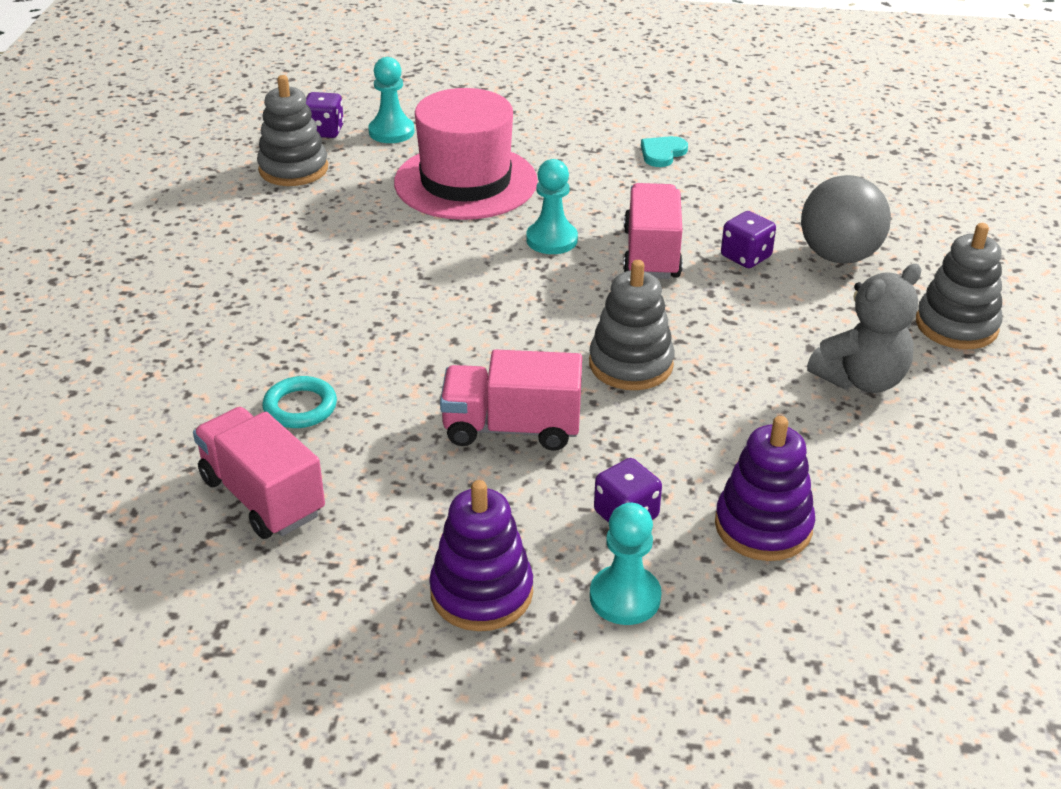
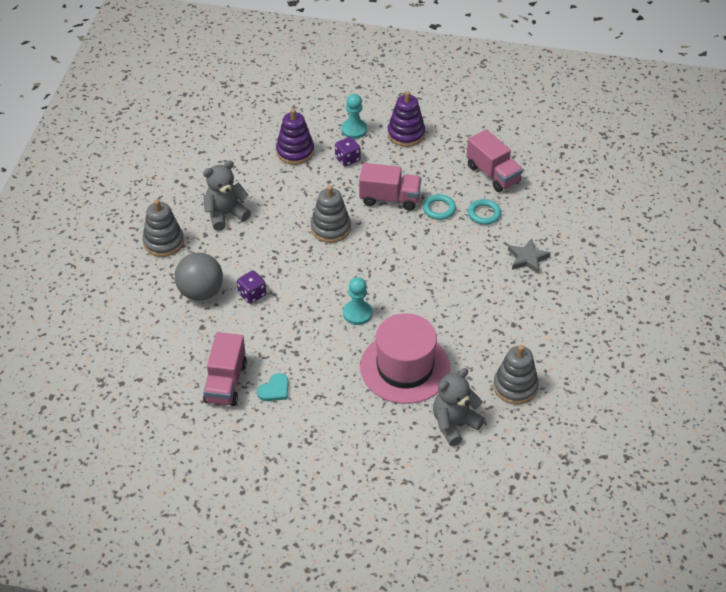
camera: 175 degrees left, 10 degrees up
(226, 331) = (527, 258): none -> grey star
(324, 131) = (501, 428): purple dice -> none
(391, 132) = (454, 424): turquoise pawn -> grey teddy bear
(400, 412) = (439, 209): none -> turquoise ring
(651, 254) = (303, 299): pink truck -> pink truck (226, 382)

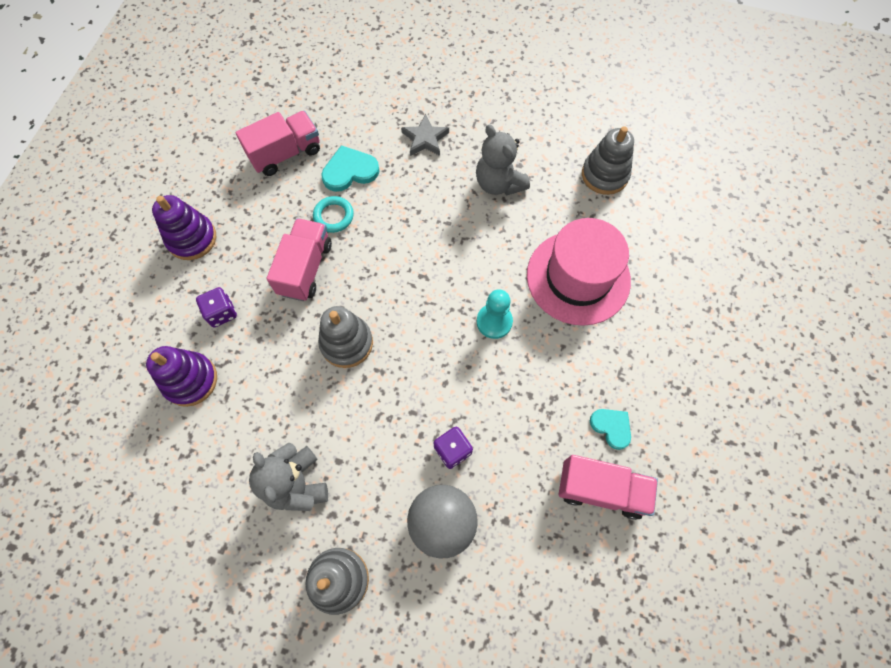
camera: 85 degrees left, 20 degrees up
(354, 130) = (166, 300): turquoise pawn -> none
(454, 424) = (655, 237): grey teddy bear -> grey teddy bear (499, 183)
(484, 214) = (350, 171): turquoise ring -> turquoise heart

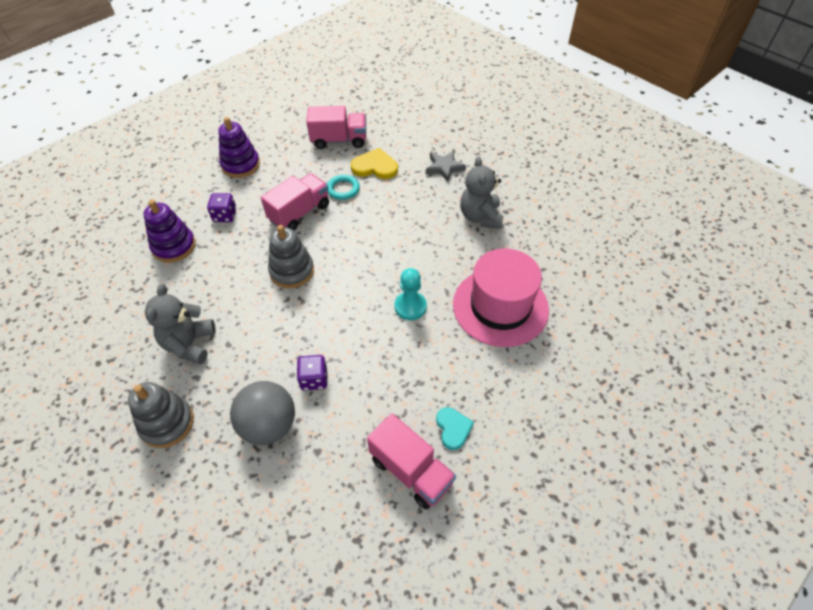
camera: 30 degrees right, 15 degrees down
(350, 171) = (375, 167): turquoise heart -> yellow heart
(604, 175) = (573, 245): grey stacking toy -> none

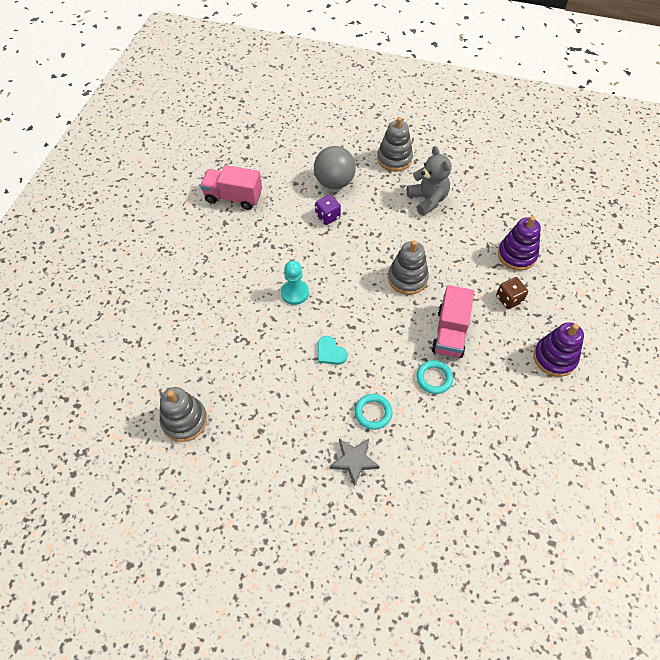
camera: 150 degrees right, 5 degrees up
(225, 215) = (509, 299): purple dice -> brown dice
(339, 140) = (493, 443): pink truck -> none
(375, 167) = (426, 424): yellow heart -> none
(409, 188) = (373, 413): none -> turquoise ring
(453, 428) = (219, 228): turquoise heart -> turquoise heart (330, 352)
(480, 217) = (282, 411): grey teddy bear -> none
(500, 306) = (223, 325): pink hat -> none
(568, 243) = (184, 420): none -> grey stacking toy

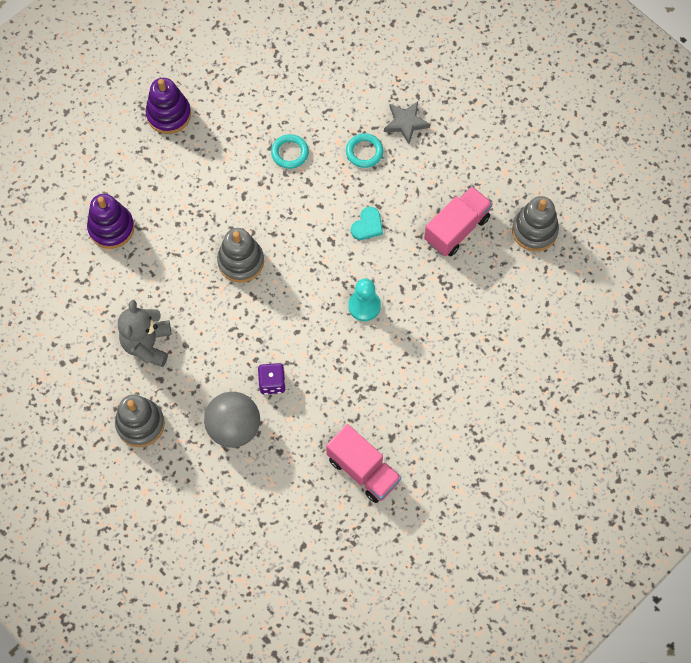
camera: 150 degrees left, 10 degrees up
(330, 352) = (367, 225): turquoise heart -> turquoise heart turned 45 degrees clockwise
(450, 332) = (243, 185): pink truck -> pink truck (456, 229)
(509, 299) = (160, 188): brown dice -> none

